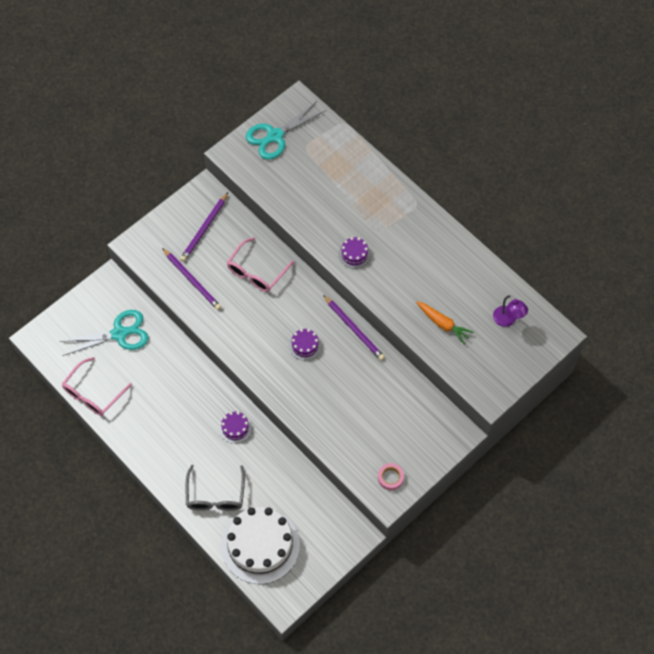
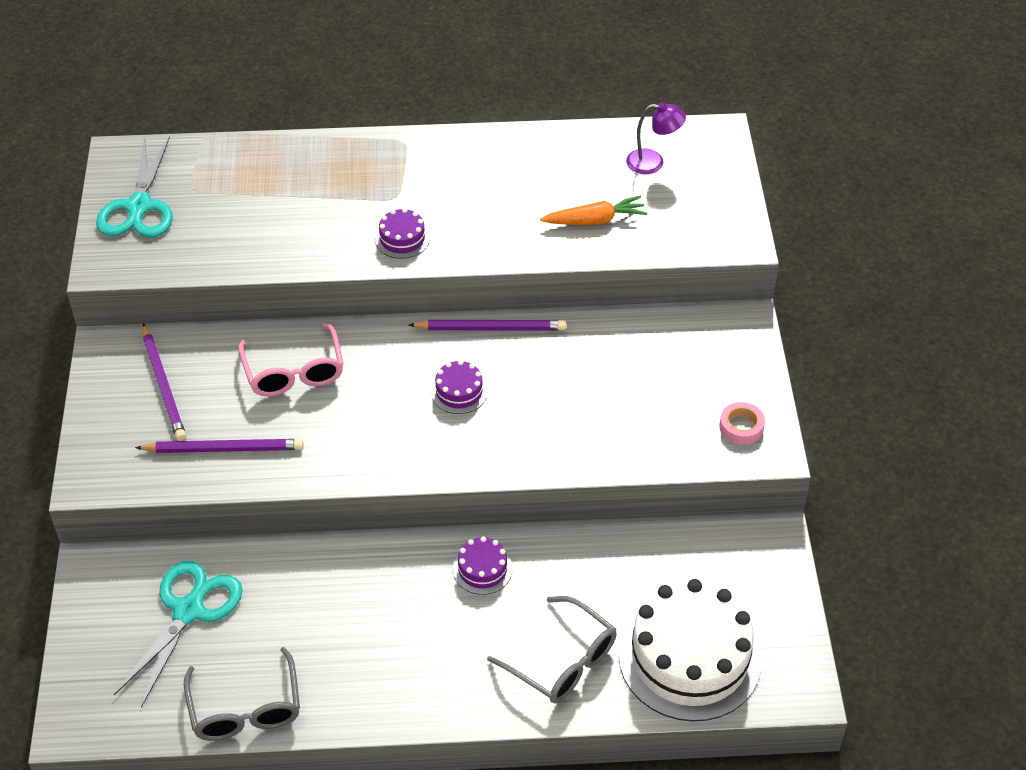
camera: 50 degrees left, 15 degrees down
(93, 393) = (245, 709): pink glasses -> grey glasses

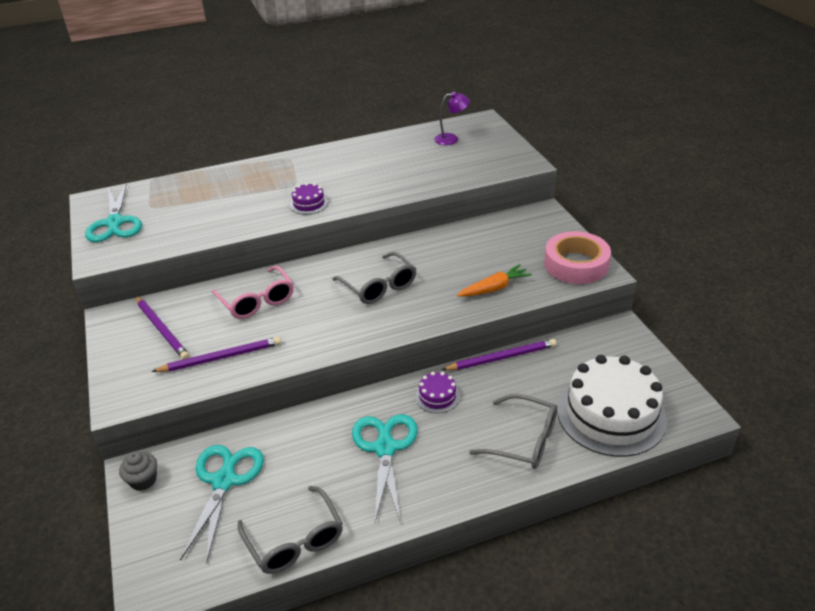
camera: 15 degrees left, 10 degrees down
(98, 583) = (143, 480): none -> grey cupcake
(390, 623) = (385, 448): none -> turquoise scissors
(459, 392) = (379, 286): purple cake -> grey glasses
(490, 328) = (384, 248): purple pencil -> purple pencil (501, 358)
(595, 220) = (431, 171): orange carrot -> orange carrot (494, 288)
(741, 427) = (576, 264): pink tape -> pink tape, size x2.08

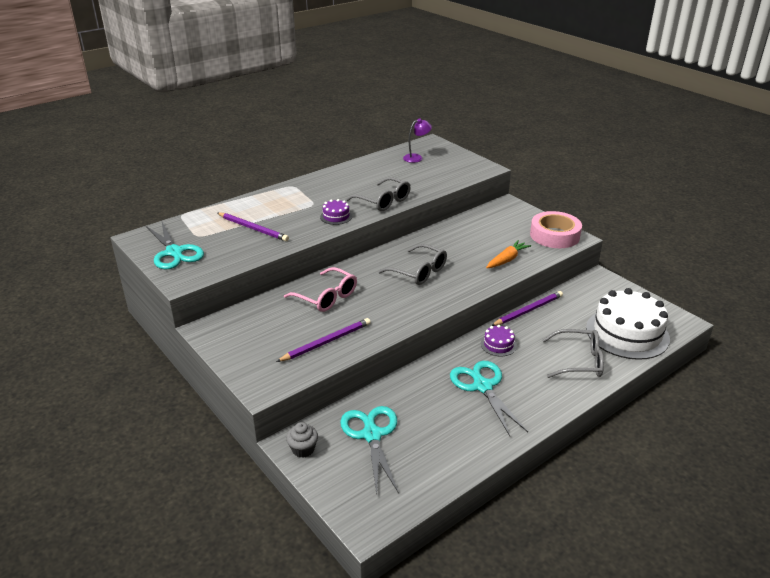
camera: 20 degrees left, 5 degrees down
(162, 329) = (259, 331): purple pencil -> purple pencil (253, 228)
(295, 541) = (456, 462): grey glasses -> grey glasses (383, 201)

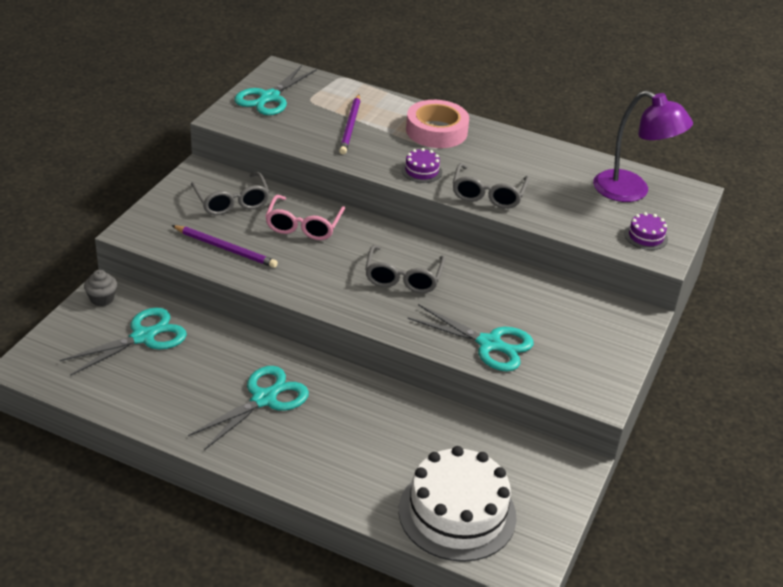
camera: 60 degrees right, 5 degrees up
(416, 157) = (632, 191): purple lamp -> purple lamp, size x1.90
(498, 344) = (350, 396): purple cake -> purple cake (646, 236)
(507, 260) = (489, 344): orange carrot -> turquoise scissors
(528, 310) = (440, 408): purple pencil -> none
(554, 235) = (591, 377): pink tape -> pink tape (436, 131)
(579, 361) = (363, 474): grey glasses -> grey glasses (232, 202)

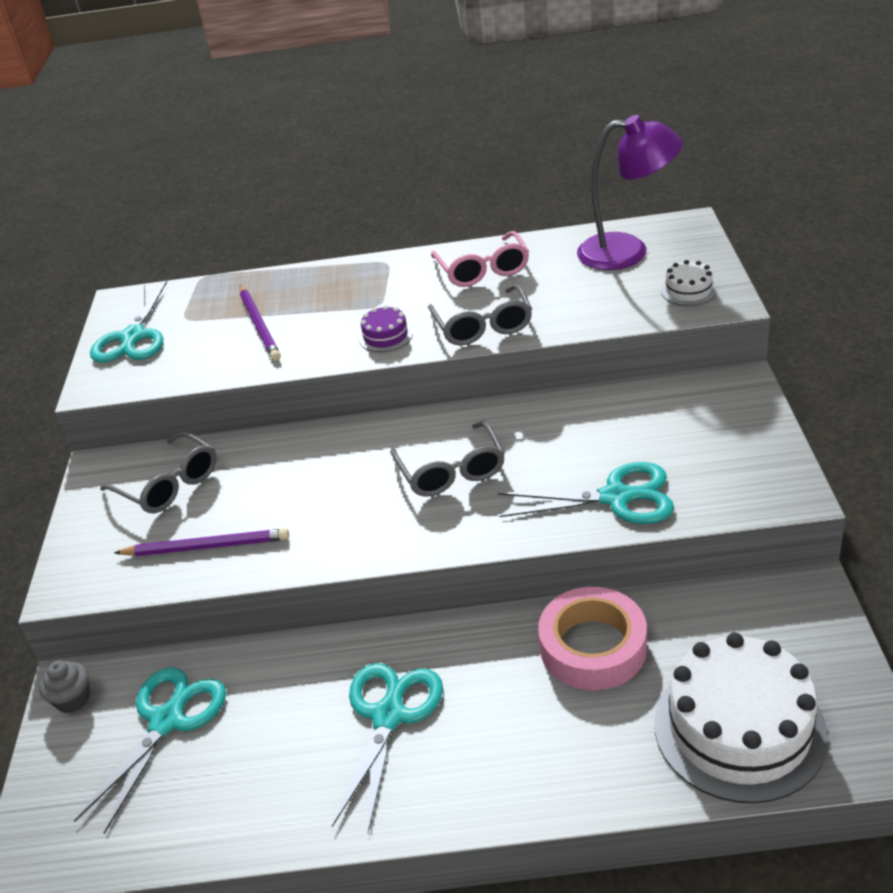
camera: 20 degrees left, 0 degrees up
(303, 226) = (282, 470): pink glasses -> pink glasses (483, 270)
(436, 131) = (363, 286): pink tape -> pink tape (593, 647)
(646, 236) = (688, 290): purple cake -> white cake

